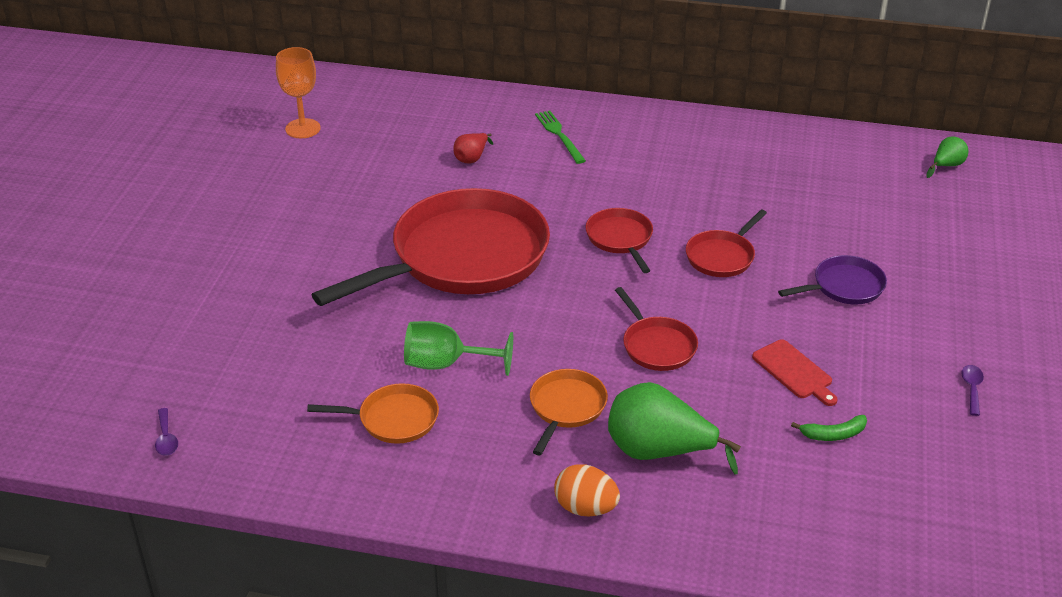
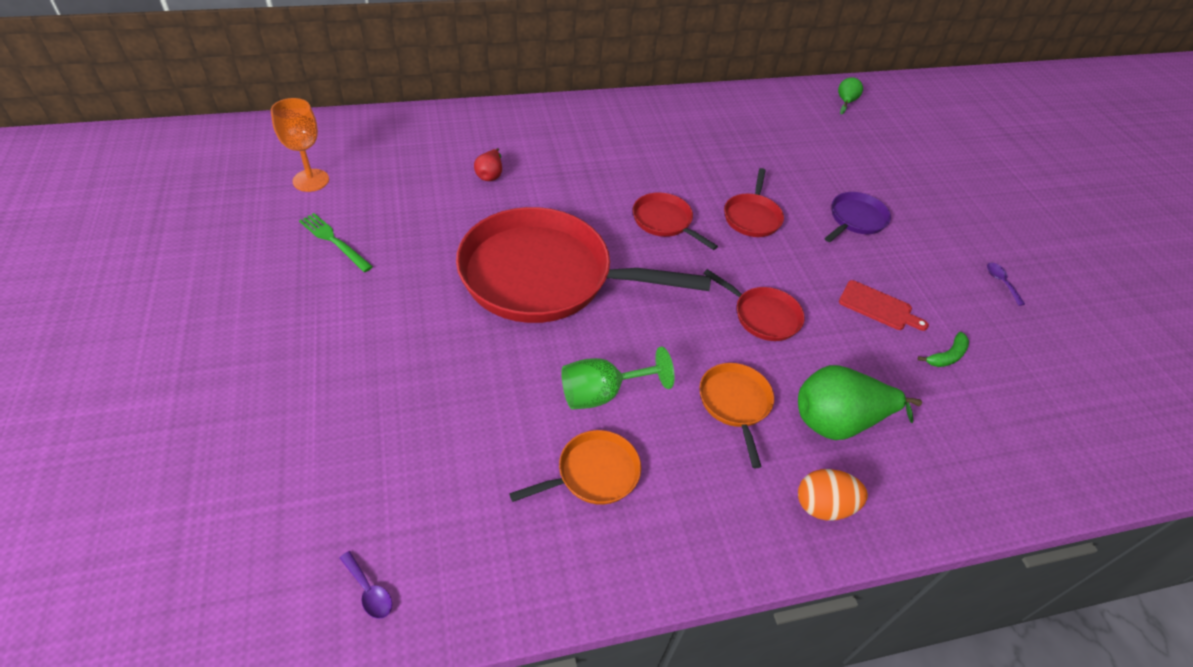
camera: 30 degrees left, 10 degrees up
(462, 258) = (545, 276): red pan -> red pan turned 105 degrees counterclockwise
(559, 135) = (551, 137): green fork -> green fork (334, 241)

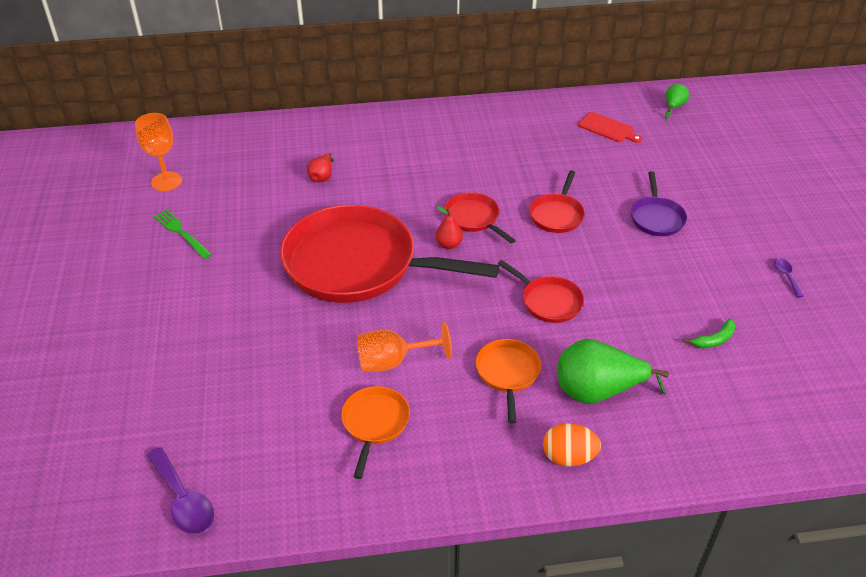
camera: 10 degrees right, 5 degrees down
(369, 591) = (183, 500): purple spoon -> purple spoon, size x1.83
(593, 473) = (374, 424): orange pan -> orange pan turned 60 degrees counterclockwise
(602, 393) = (392, 361): green goblet -> orange goblet
(642, 251) = (449, 244): none -> red pear
(855, 219) = (656, 218): purple pan -> purple pan turned 135 degrees clockwise
(878, 307) = (659, 296): red cutting board -> red cutting board (607, 128)

